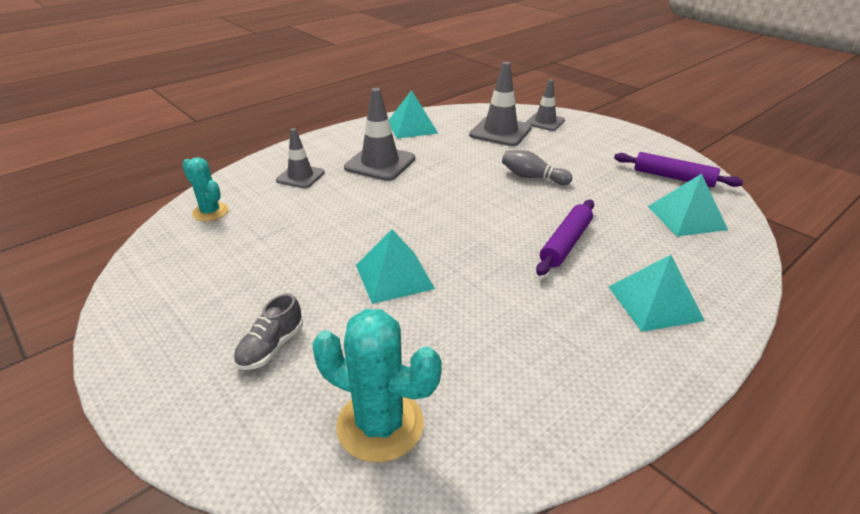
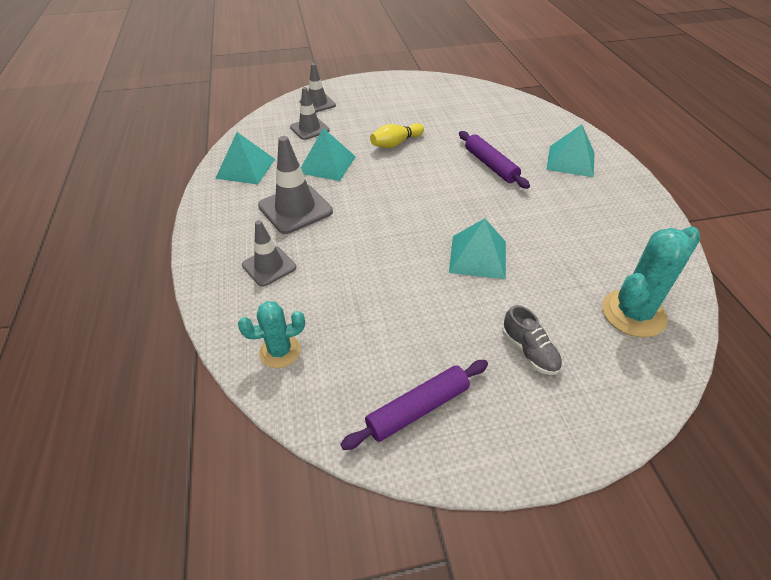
camera: 60 degrees left, 10 degrees up
(500, 132) = (309, 129): grey traffic cone -> grey traffic cone, size x0.64
(532, 177) = (396, 143): grey bowling pin -> yellow bowling pin
(673, 177) = (447, 93): purple rolling pin -> purple rolling pin (418, 409)
(686, 217) = (495, 111): turquoise pyramid -> turquoise pyramid (327, 164)

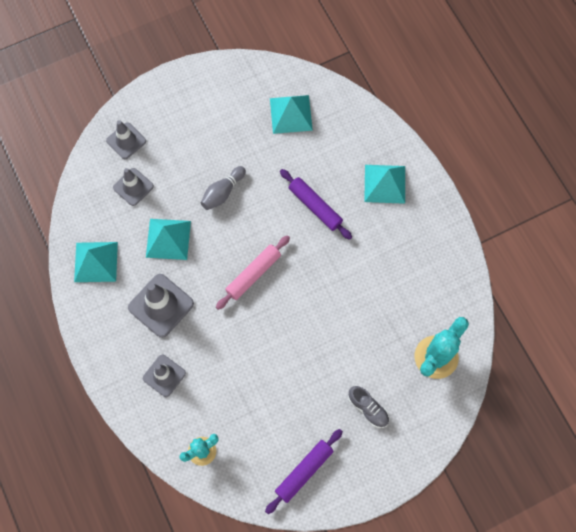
camera: 15 degrees left, 25 degrees up
(396, 143) = (223, 192): yellow bowling pin -> grey bowling pin
(408, 202) = (253, 274): none -> pink rolling pin
(478, 256) = (321, 326): turquoise pyramid -> turquoise pyramid (290, 114)

